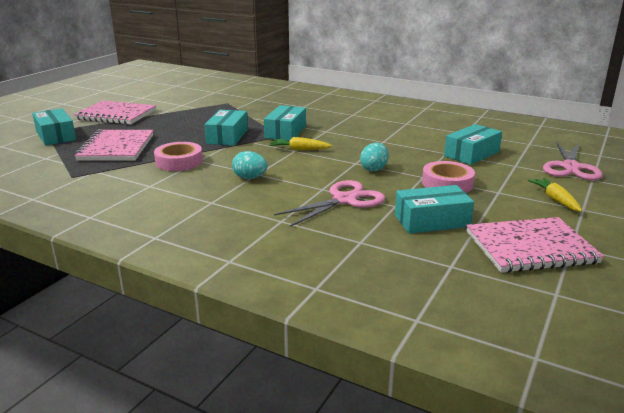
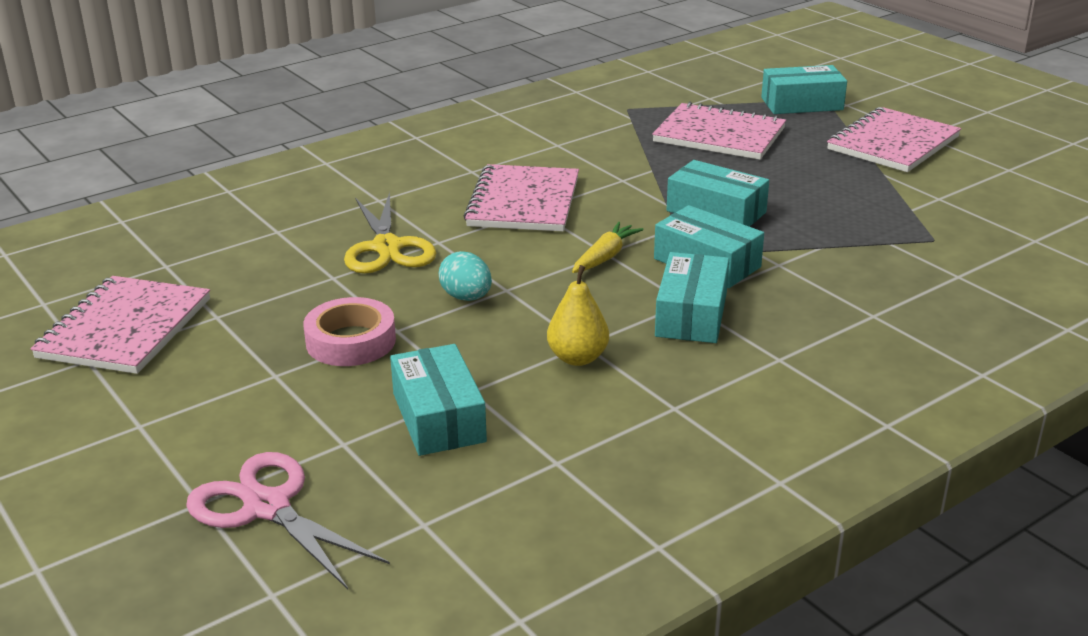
camera: 115 degrees right, 5 degrees up
(179, 162) = (627, 167): pink tape -> none
(250, 178) = (523, 202): turquoise egg -> pink notebook
(344, 200) = (387, 247): pink scissors -> yellow scissors
(395, 140) = (577, 358): none -> yellow pear
(432, 221) = (264, 288): turquoise box -> turquoise box (691, 314)
(555, 199) = (192, 415): yellow carrot -> none

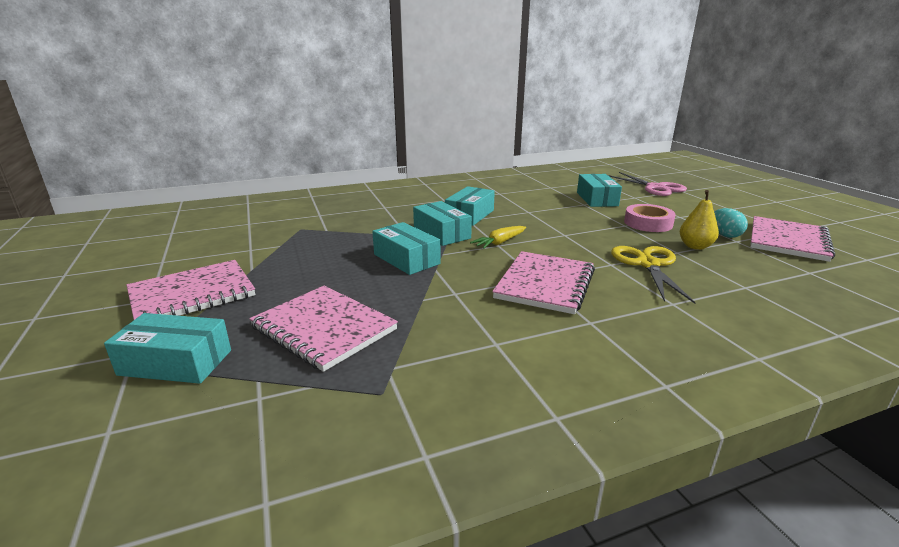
camera: 165 degrees left, 5 degrees down
(466, 297) = (588, 233): turquoise egg -> turquoise egg (724, 235)
(577, 358) = (533, 208): yellow pear -> yellow pear (695, 246)

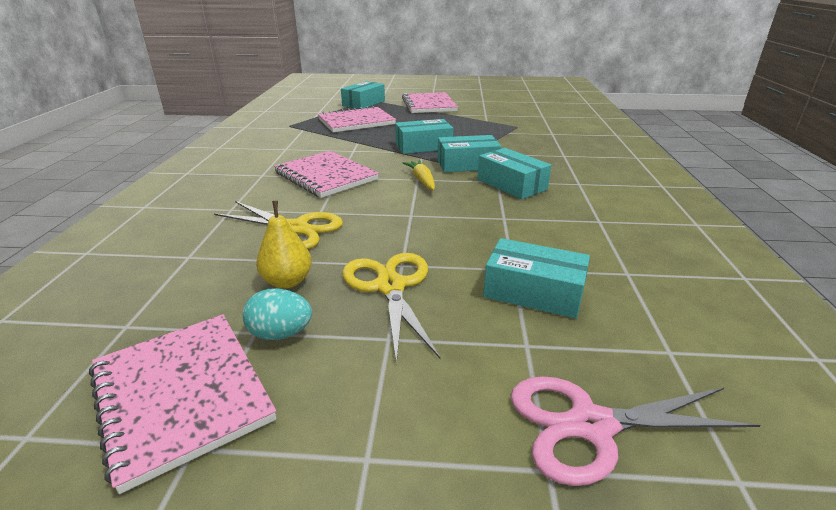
camera: 115 degrees right, 5 degrees up
(648, 223) = (390, 287): pink tape -> yellow scissors

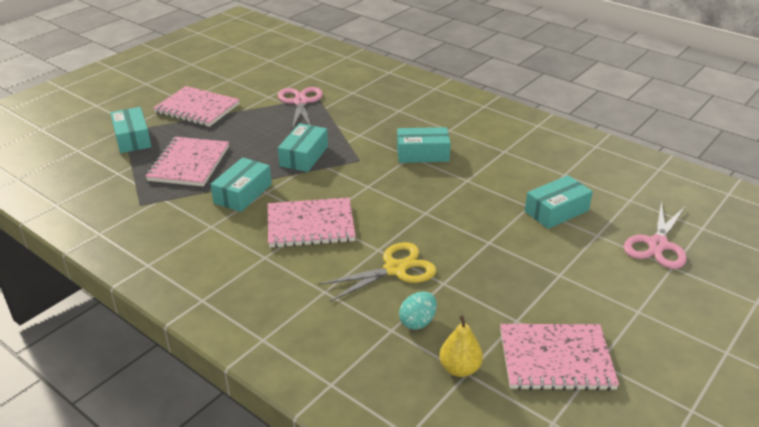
camera: 55 degrees left, 5 degrees up
(280, 334) = (526, 311): turquoise egg -> turquoise egg (417, 322)
(287, 281) = (469, 293): yellow pear -> yellow pear (459, 368)
(390, 287) = (510, 256): yellow scissors -> none
(422, 180) = (373, 185): yellow carrot -> none
(467, 164) = (367, 154): turquoise box -> turquoise box (243, 193)
(498, 124) = (300, 102): none -> pink scissors

